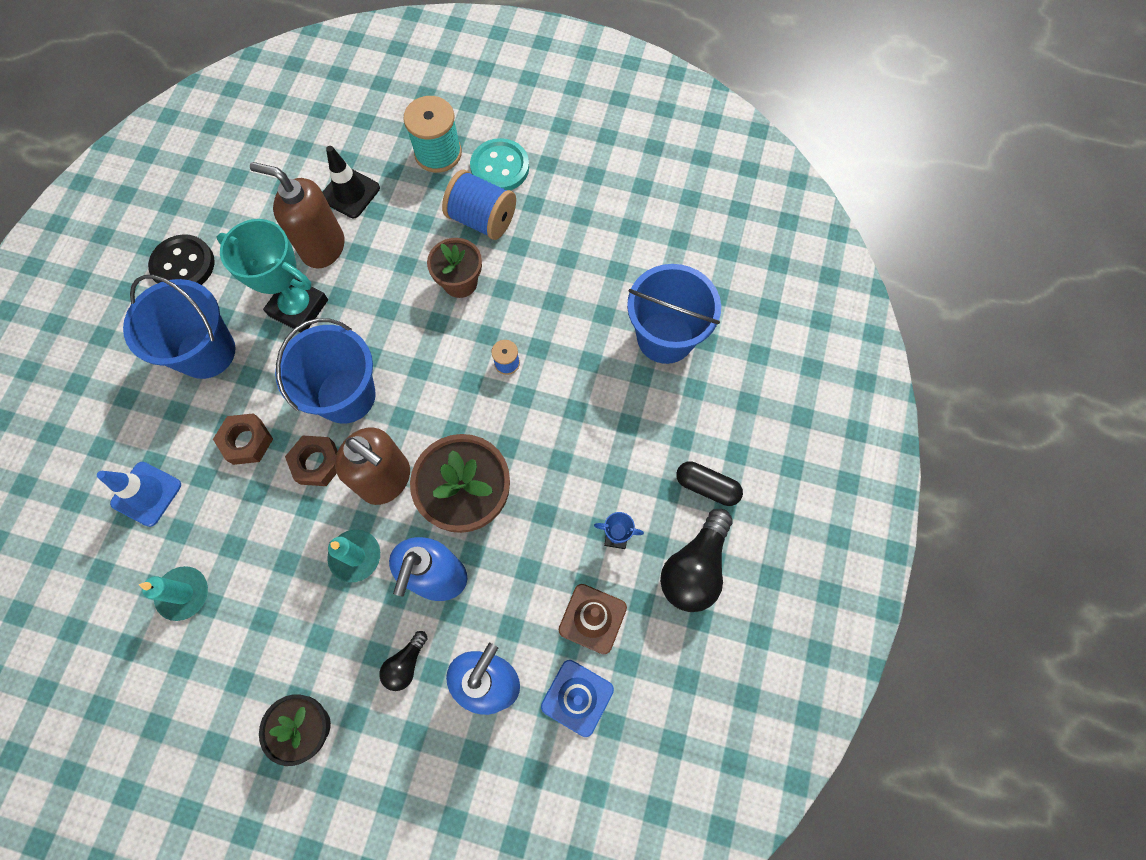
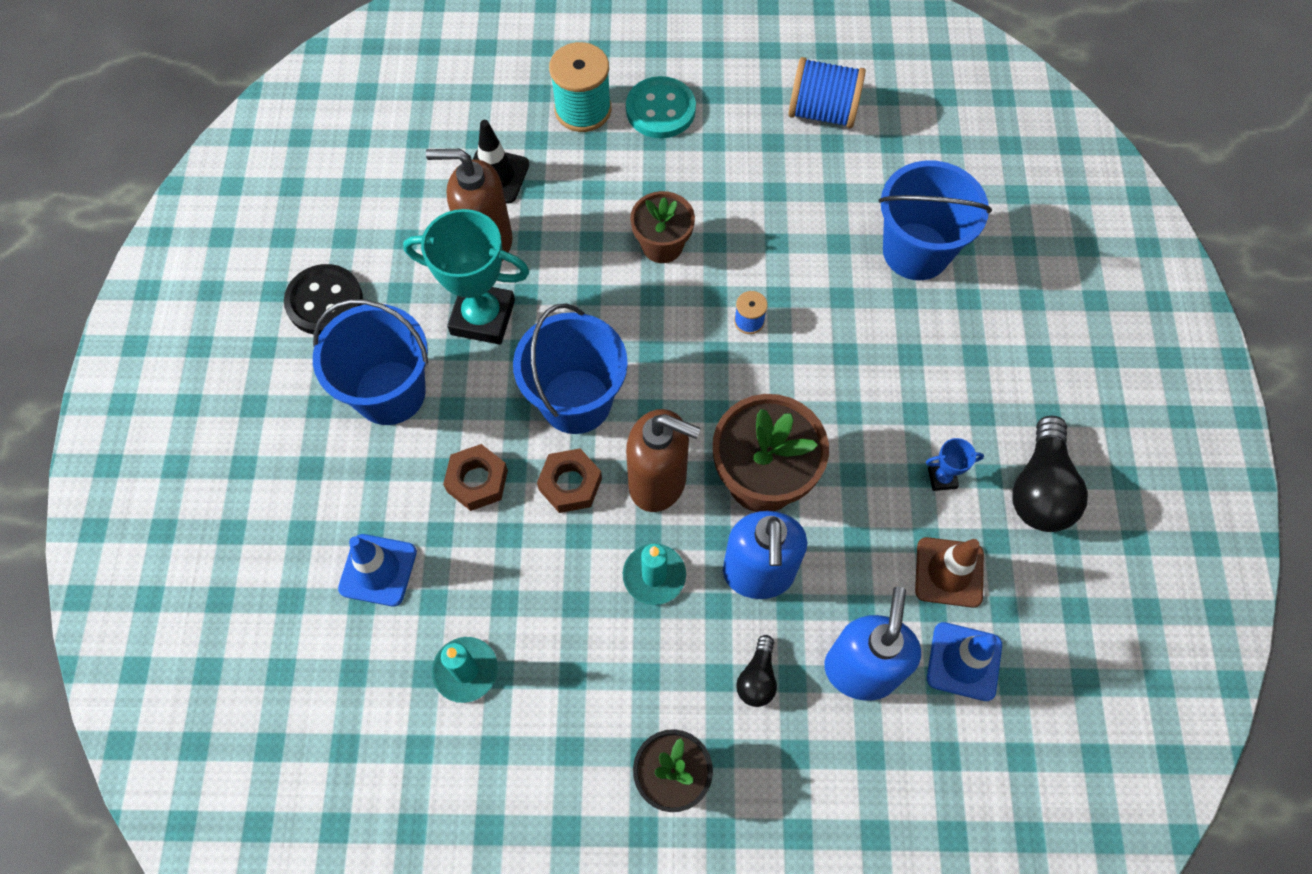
camera: 15 degrees left, 5 degrees down
(482, 219) = (661, 171): blue spool -> blue spool (822, 112)
(707, 486) = (1021, 399): black capsule -> none

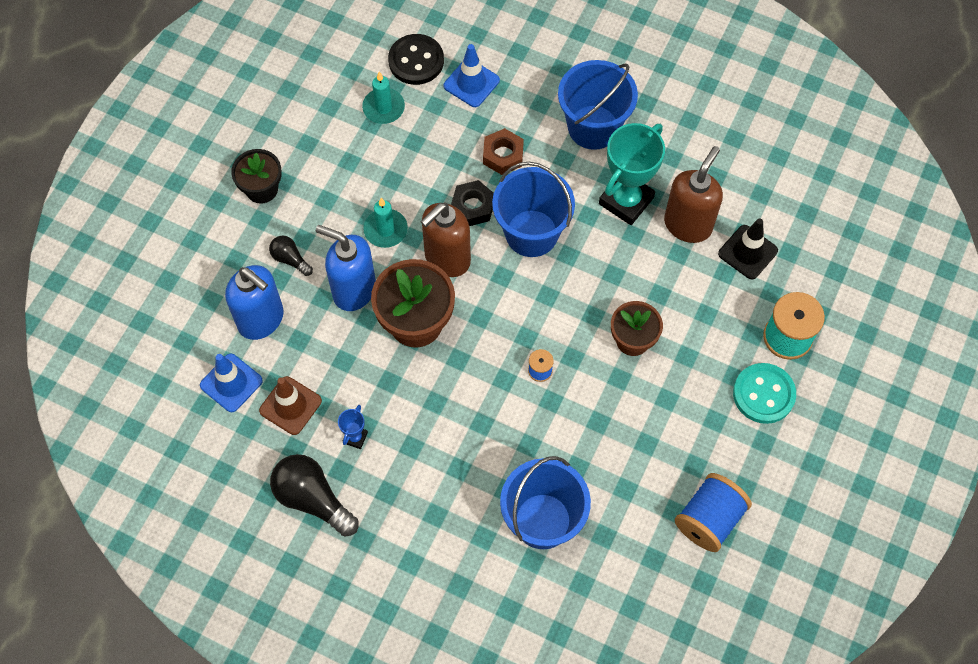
camera: 115 degrees right, 0 degrees up
(324, 301) = (684, 111): black button -> black button (416, 61)
(570, 484) = (473, 207): brown nut -> black nut

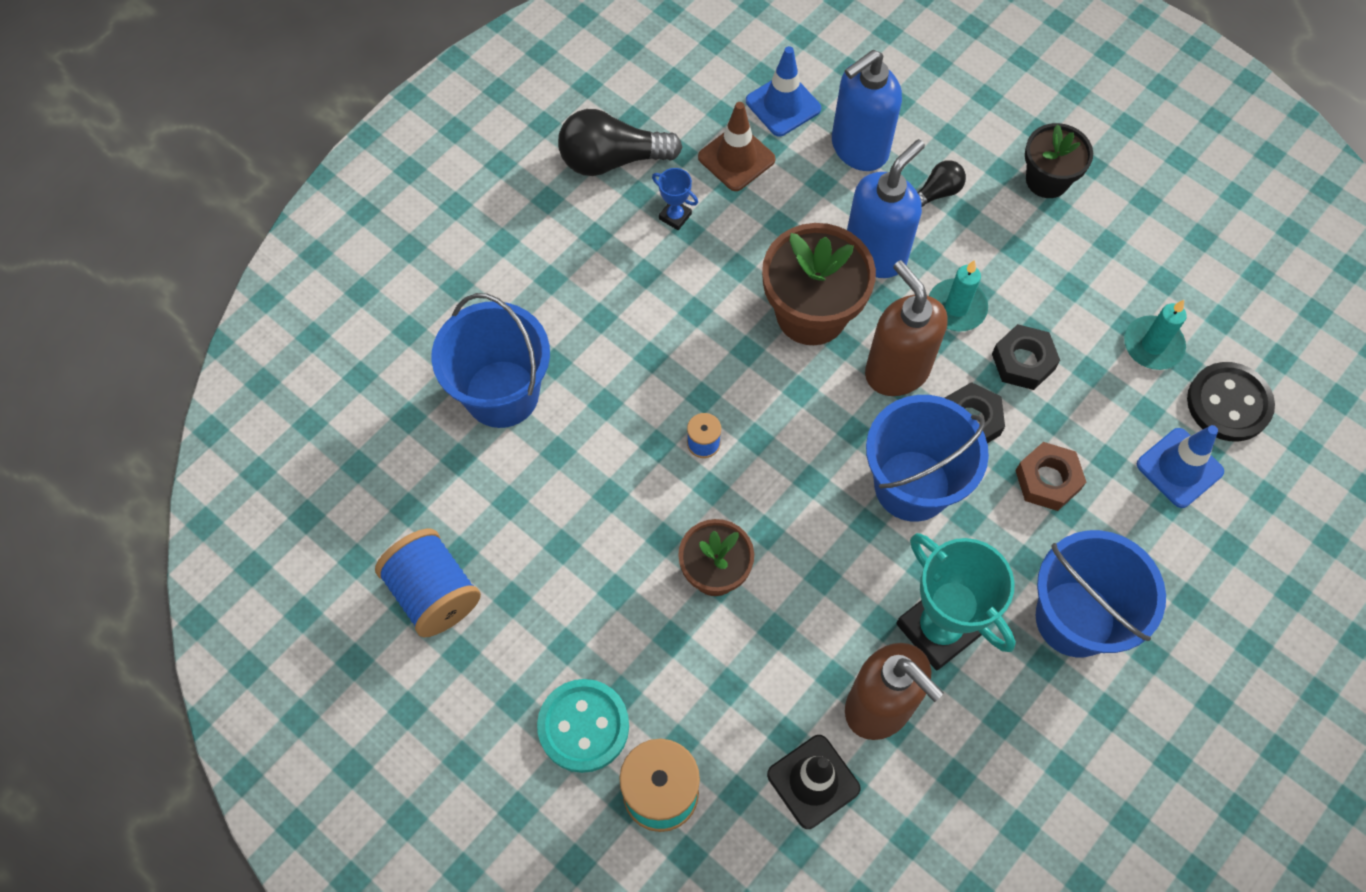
camera: 105 degrees right, 0 degrees up
(313, 499) = (612, 159): black light bulb -> black light bulb turned 150 degrees counterclockwise
(418, 182) = (1023, 361): none -> black nut

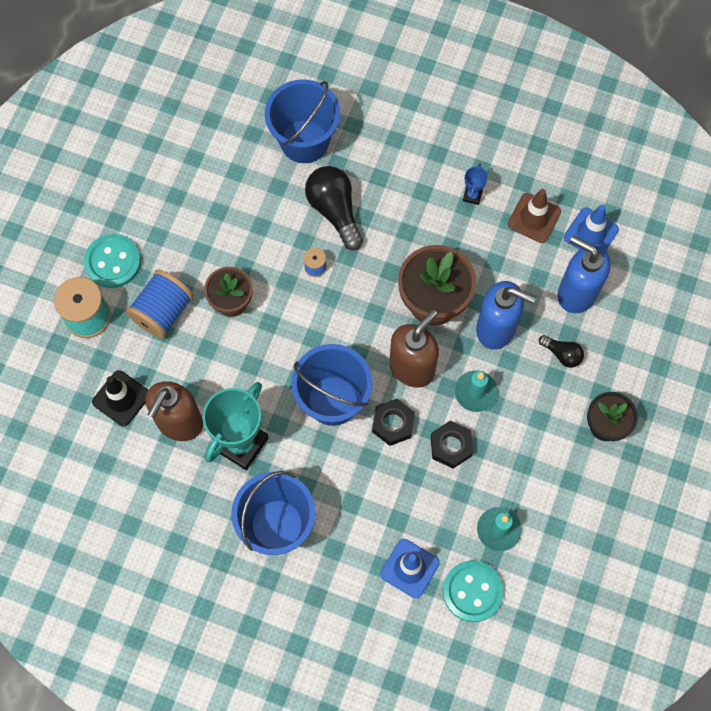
camera: 70 degrees right, 5 degrees up
(433, 593) = (164, 153): blue spool -> blue spool (163, 312)
(612, 159) = (499, 143): black light bulb -> black light bulb (335, 211)
(1047, 480) = (368, 484): brown nut -> none
(1228, 403) = (472, 591): black button -> turquoise button

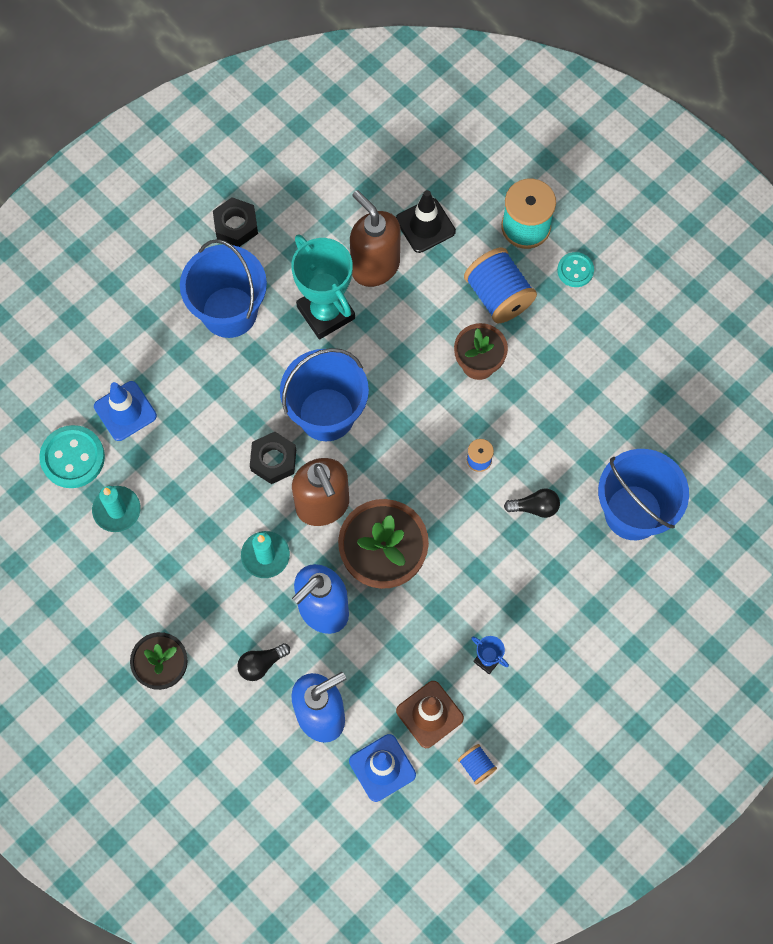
camera: 115 degrees right, 0 degrees up
(113, 262) = (575, 270): turquoise button -> turquoise button, size x0.59
(335, 211) = (535, 507): black light bulb -> black light bulb, size x0.54
(451, 446) = (222, 505): black nut -> black nut (236, 226)
(554, 171) = (476, 766): none -> blue spool

